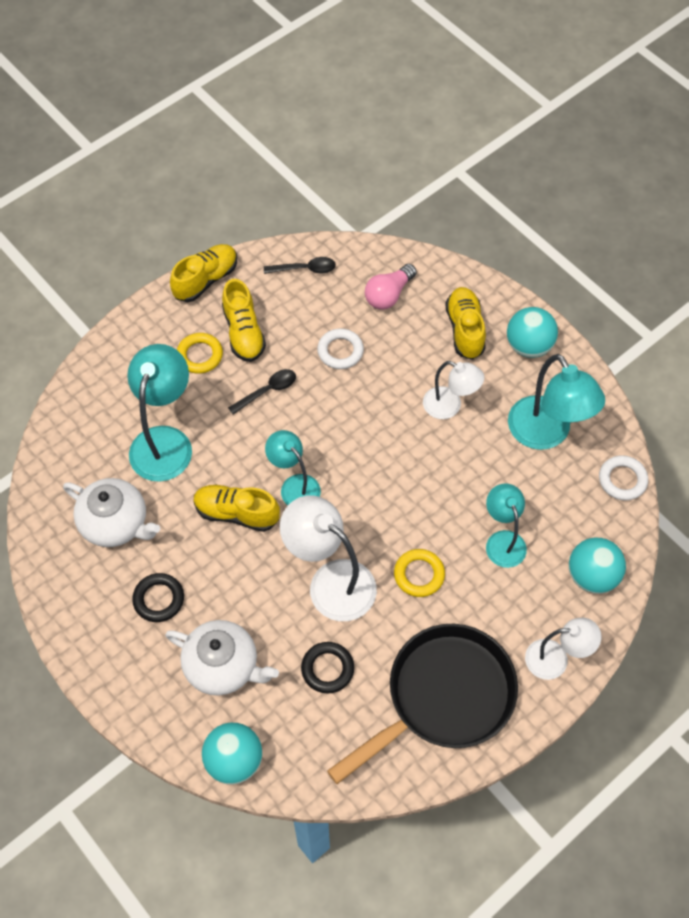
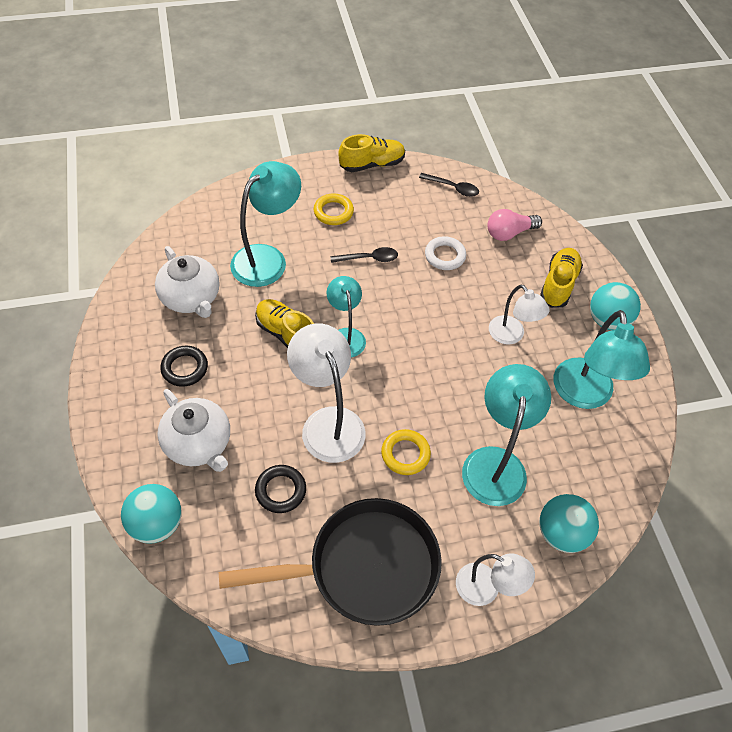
camera: 25 degrees right, 5 degrees down
(243, 332) = (377, 211): yellow shoe -> none
(502, 540) = (495, 463): turquoise lamp -> turquoise lamp, size x1.61
(622, 480) = (635, 465): white ring -> none

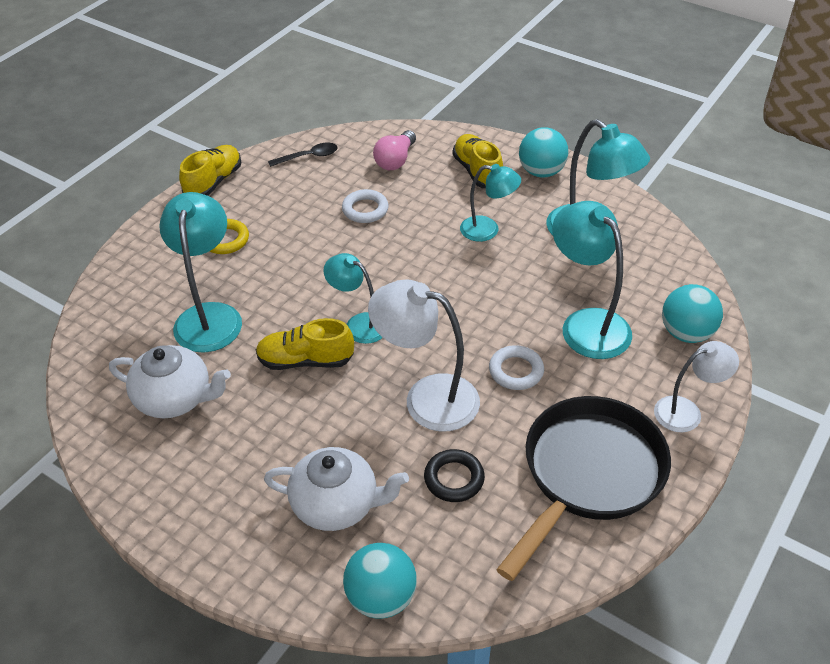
camera: 40 degrees left, 10 degrees down
(185, 368) = (244, 458): black ring -> none
(368, 258) = (303, 254): black spoon -> none
(405, 454) = (516, 371): yellow ring -> white ring
(511, 335) = (488, 230): white lamp -> turquoise lamp

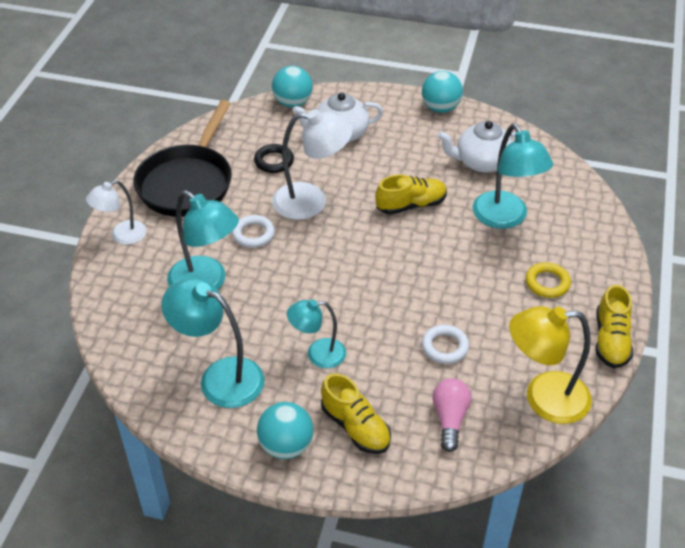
camera: 160 degrees right, 0 degrees up
(308, 157) = (543, 398): black spoon -> yellow lamp
(358, 324) = (388, 239): turquoise lamp -> none
(686, 333) = (122, 296): turquoise ball -> turquoise ball (440, 108)

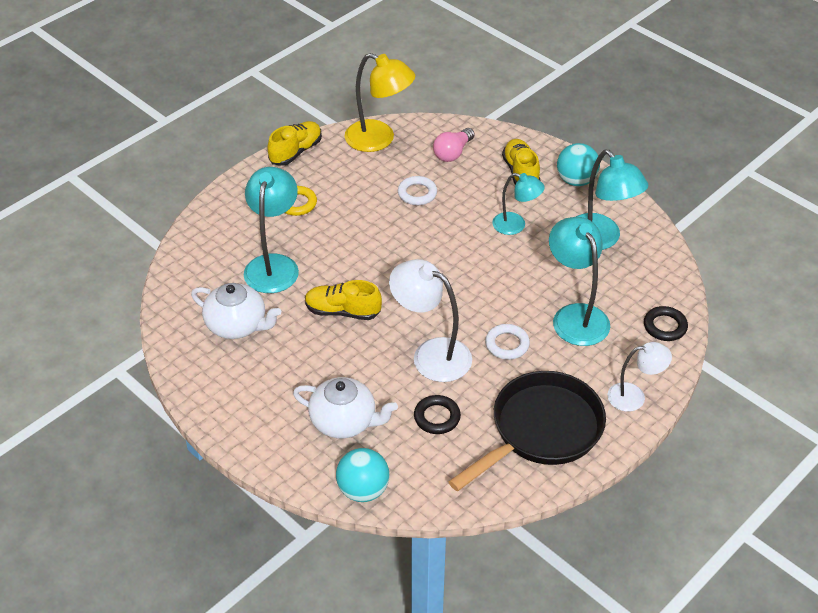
camera: 150 degrees left, 0 degrees up
(116, 308) = (665, 326): none -> black ring
(440, 108) = (212, 406): turquoise ball -> none

